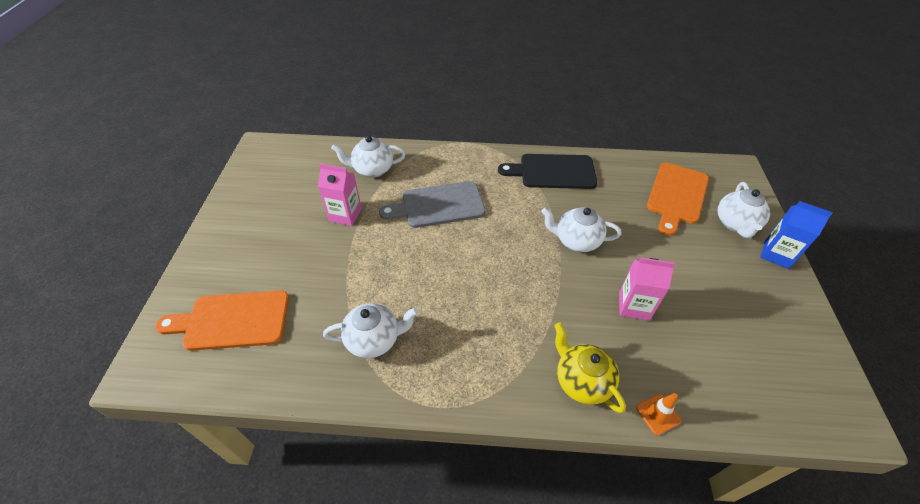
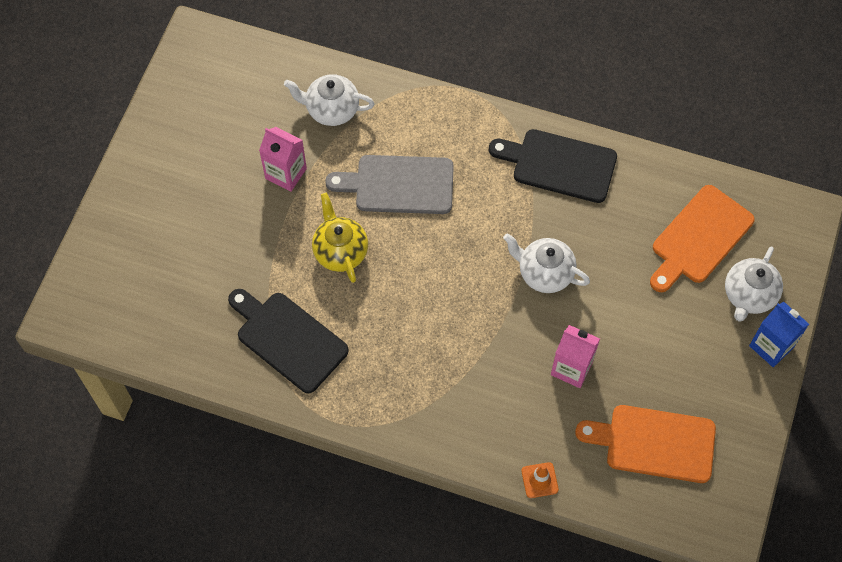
camera: 15 degrees right, 15 degrees up
(232, 320) = (149, 283): orange cutting board -> orange cutting board (654, 443)
(374, 340) = (288, 339): white teapot -> black cutting board
(581, 381) = (480, 432): yellow teapot -> yellow teapot (340, 251)

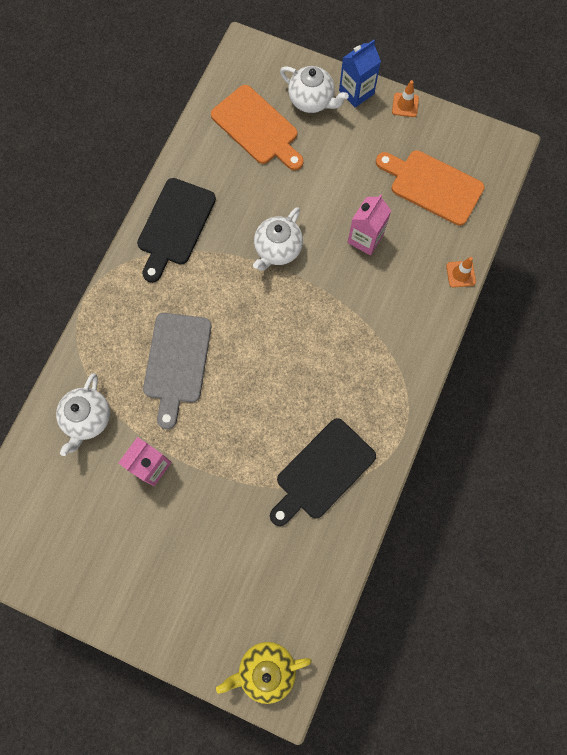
camera: 85 degrees left, 10 degrees up
(340, 251) = (239, 420): yellow teapot -> yellow teapot (265, 669)
(654, 443) = (432, 186): orange cutting board -> orange cutting board turned 105 degrees clockwise
(764, 405) = (405, 105): none -> orange traffic cone

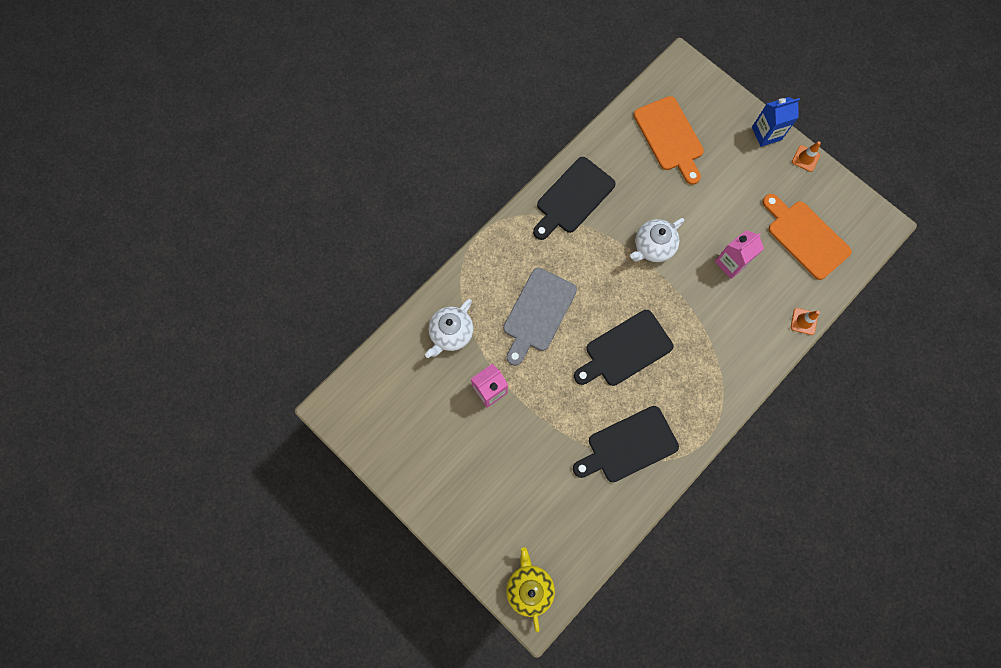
camera: 20 degrees right, 0 degrees up
(265, 669) = (529, 587): yellow teapot -> yellow teapot turned 75 degrees clockwise
(284, 369) = (625, 350): none -> black cutting board
(312, 101) = (725, 128): white teapot -> none

